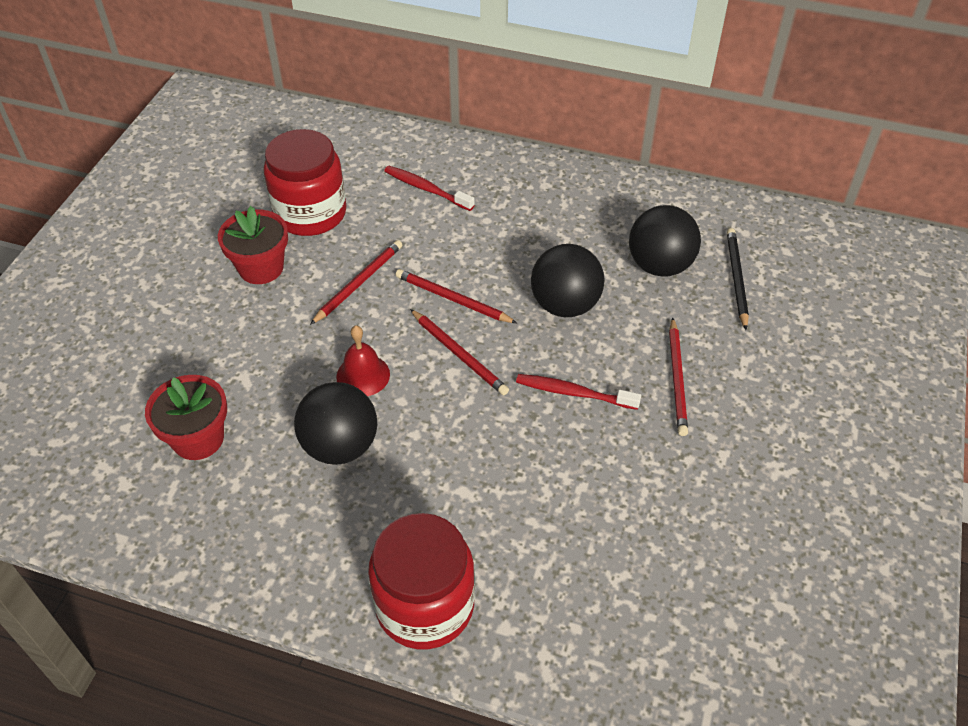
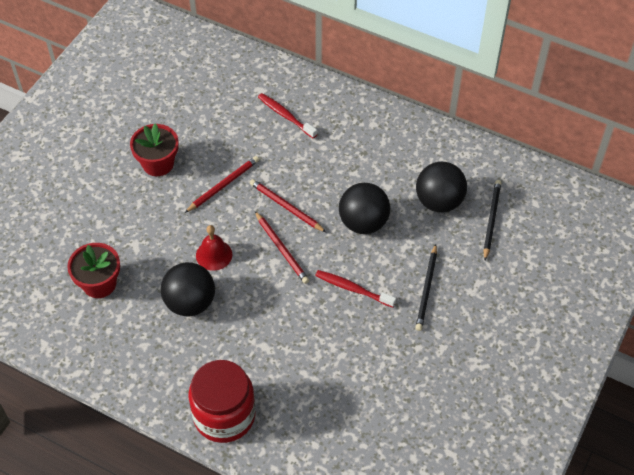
camera: 10 degrees right, 5 degrees up
(310, 213) = (199, 124): red jar -> none
(677, 379) = (426, 289): red pencil -> black pencil

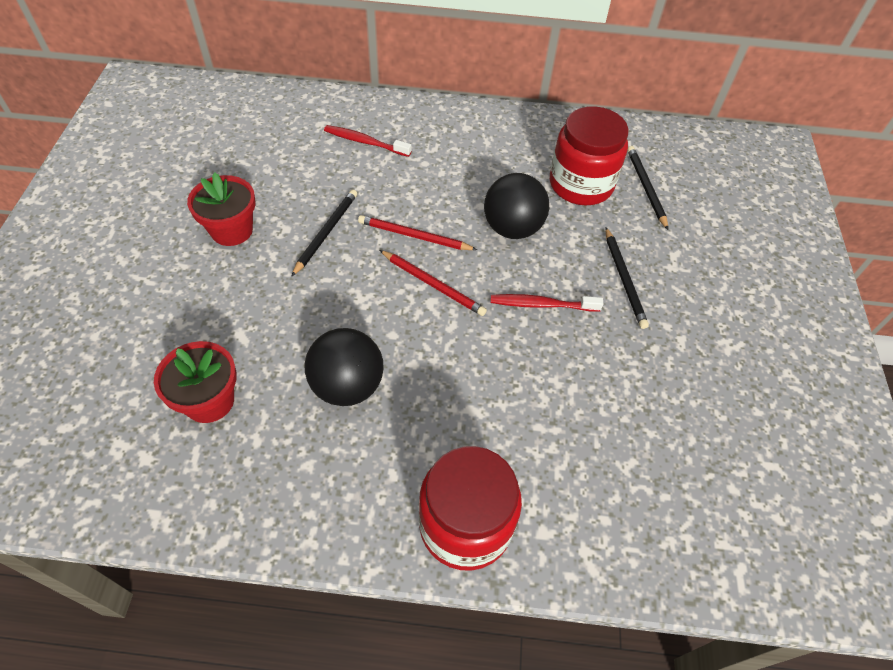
camera: 25 degrees left, 0 degrees up
(214, 255) = (351, 316): red bell -> none
(223, 185) = (326, 232): red pencil -> black pencil
(439, 201) = (581, 184): black ball -> red jar

